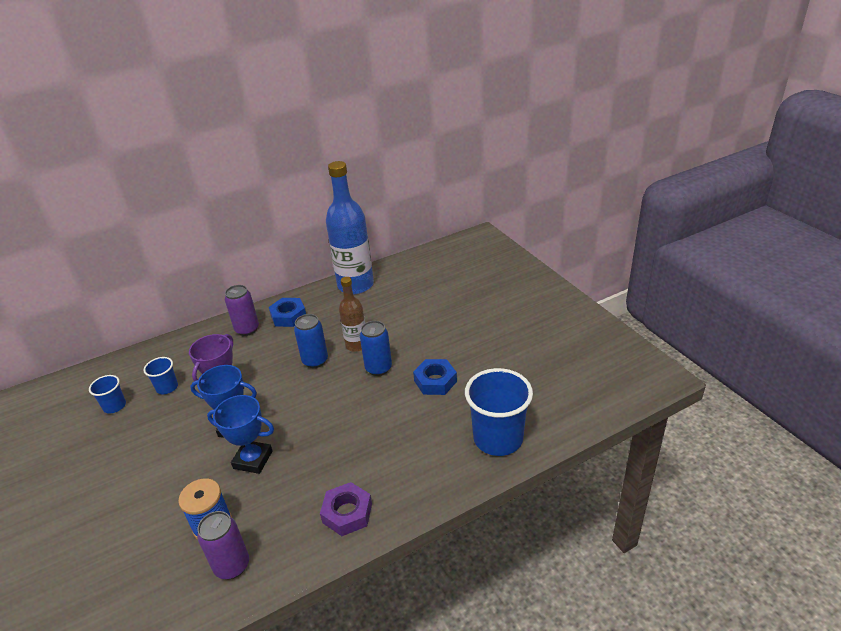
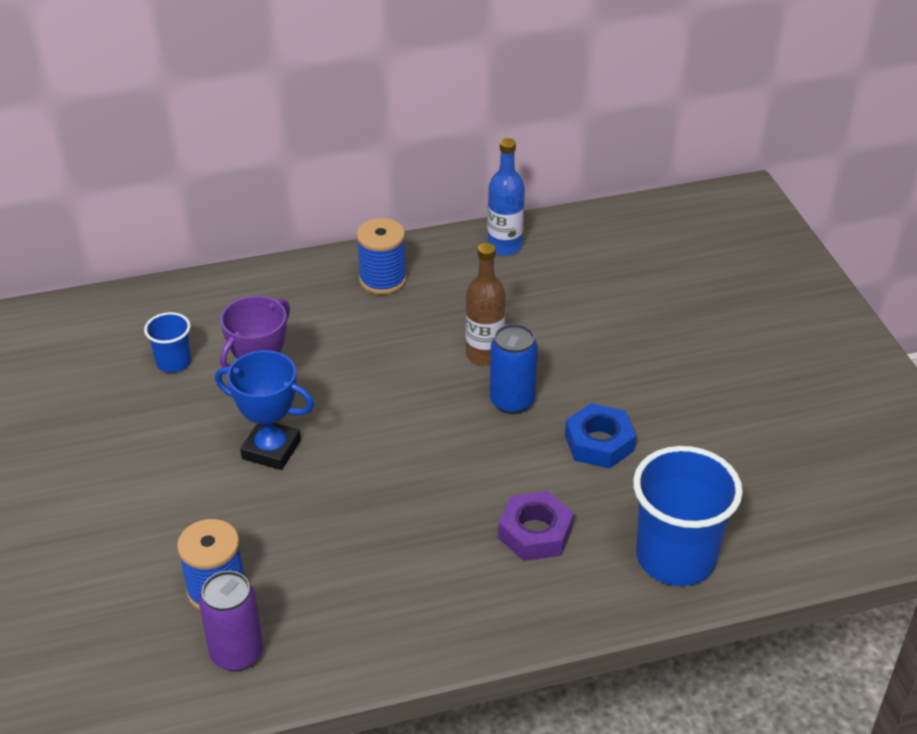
camera: 10 degrees right, 5 degrees up
(114, 406) = (91, 375): blue cup -> none
(247, 329) = (312, 289): purple can -> none
(253, 460) = (289, 506): blue trophy -> none
(288, 316) = (382, 280): blue nut -> blue spool
(315, 361) = (412, 367): blue can -> none
(347, 513) = (416, 617): purple nut -> purple nut (535, 533)
(355, 285) = (504, 246): blue bottle -> blue bottle, size x0.55

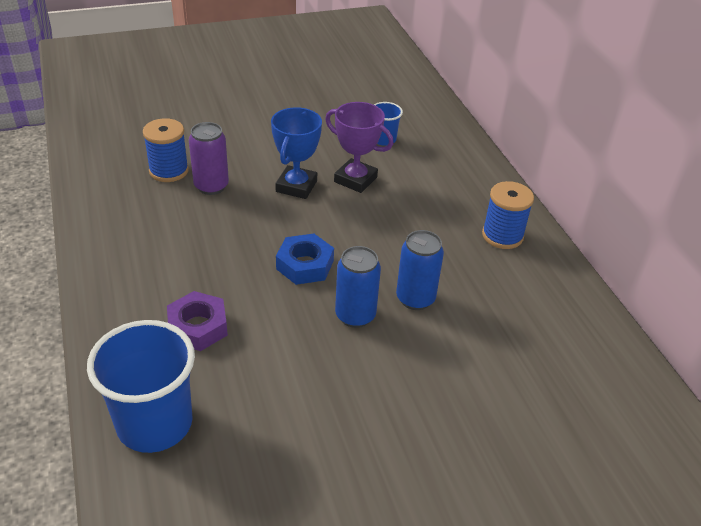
camera: 85 degrees right, 0 degrees up
(237, 653) = (114, 182): purple can -> purple can (211, 186)
(484, 354) = (415, 298): brown bottle -> blue can
(504, 246) = (577, 314): blue bottle -> none
(599, 443) = (303, 375): blue nut -> blue nut (305, 265)

